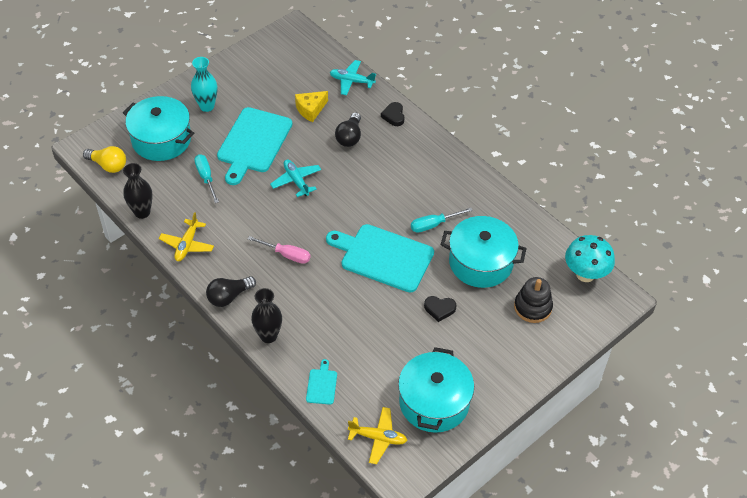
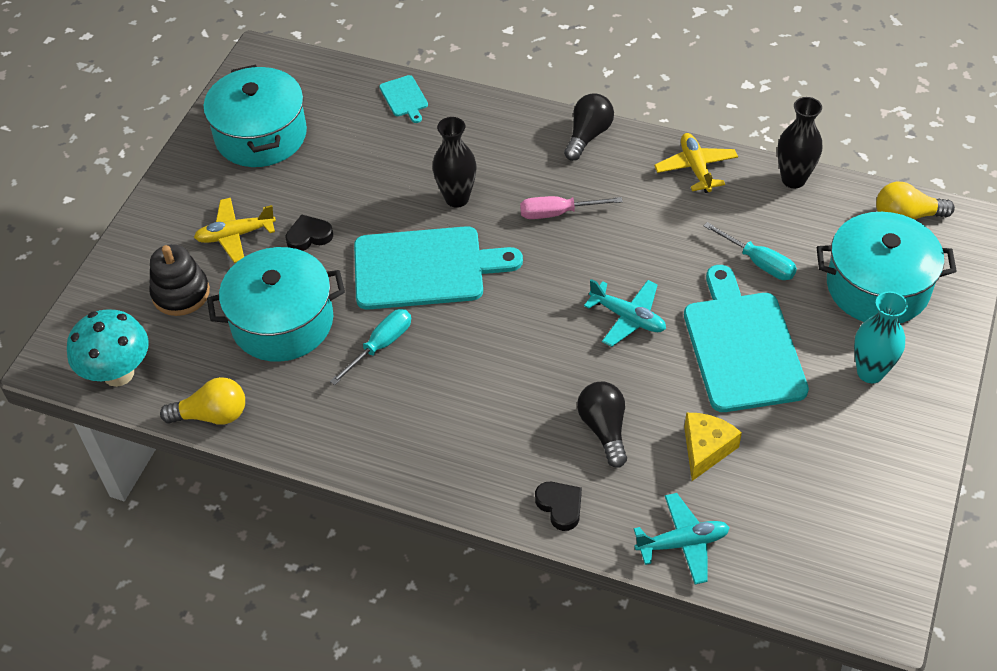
camera: 155 degrees right, 0 degrees up
(268, 336) = (504, 117): black vase -> black vase (457, 198)
(378, 438) = (307, 78): yellow plane -> yellow plane (235, 235)
(541, 228) = (212, 415): none -> yellow light bulb

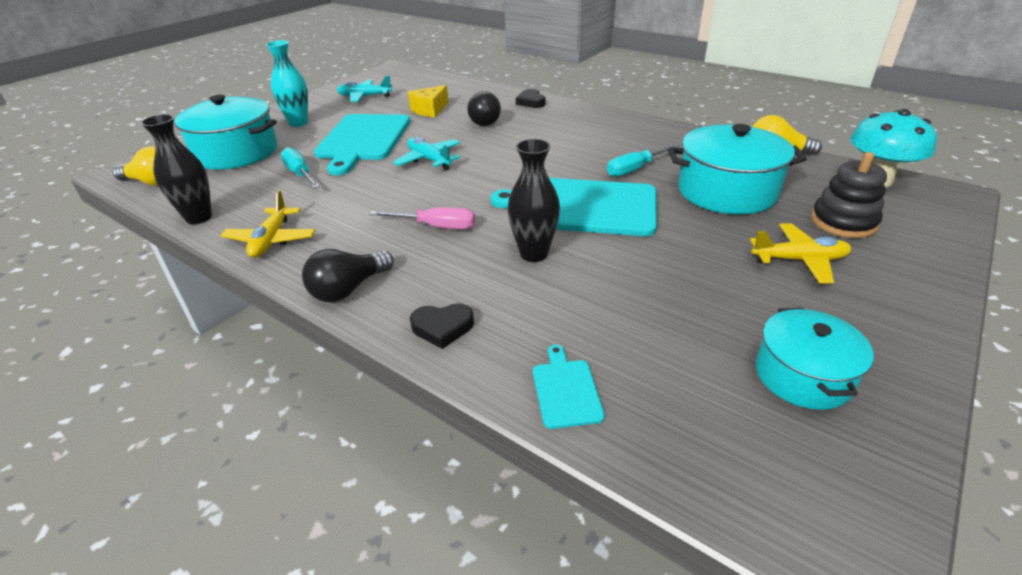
camera: 165 degrees left, 15 degrees down
(261, 135) = (803, 375): turquoise pot -> turquoise pot, size x0.62
(309, 236) = (708, 246): black heart -> black heart (442, 328)
(682, 543) = (471, 88): turquoise plane -> turquoise plane (364, 97)

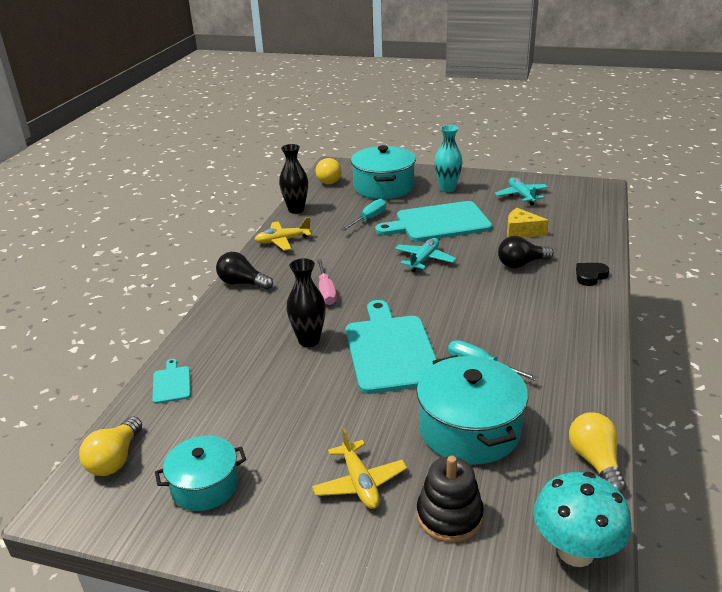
camera: 70 degrees right, 5 degrees down
(442, 328) = (216, 326): black heart -> none
(566, 390) = (171, 383): turquoise cutting board -> turquoise cutting board turned 75 degrees counterclockwise
(740, 474) = (115, 459): none -> yellow light bulb

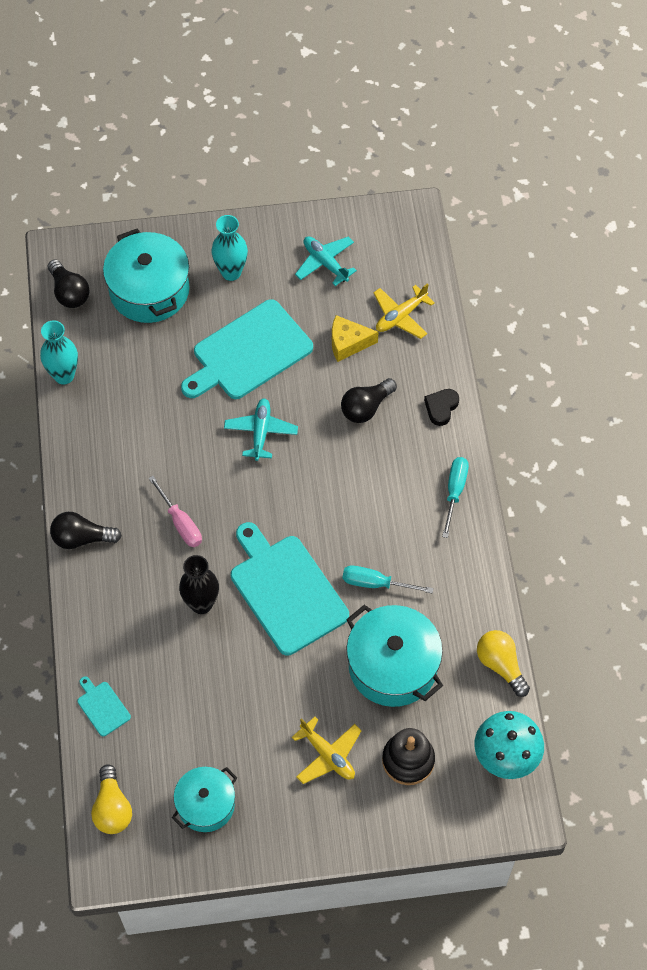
camera: 25 degrees left, 30 degrees up
(283, 241) = (83, 445): yellow plane -> yellow plane (401, 316)
(296, 210) = (64, 375): black vase -> turquoise vase
(328, 180) = (69, 292): yellow light bulb -> black light bulb
(369, 219) = (163, 369): turquoise screwdriver -> turquoise screwdriver (454, 492)

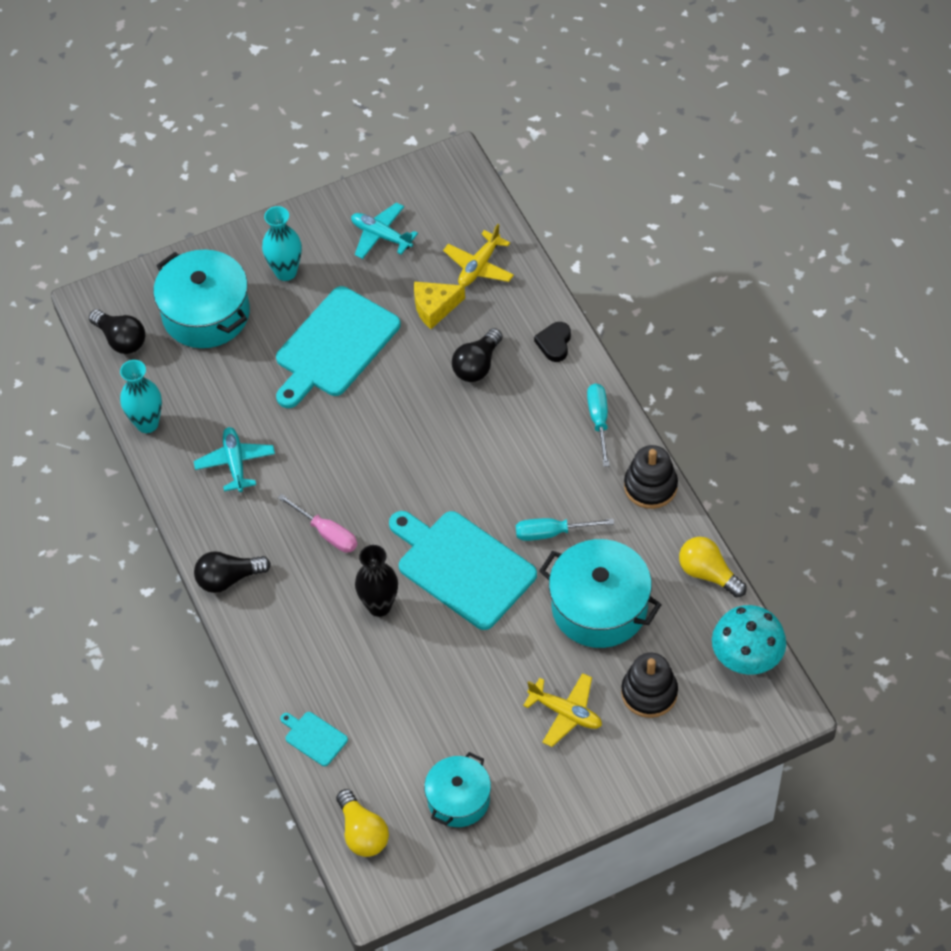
camera: 15 degrees left, 5 degrees down
(261, 432) = (377, 420): turquoise plane -> turquoise plane (235, 463)
(478, 567) = (650, 486): none -> black stacking toy

